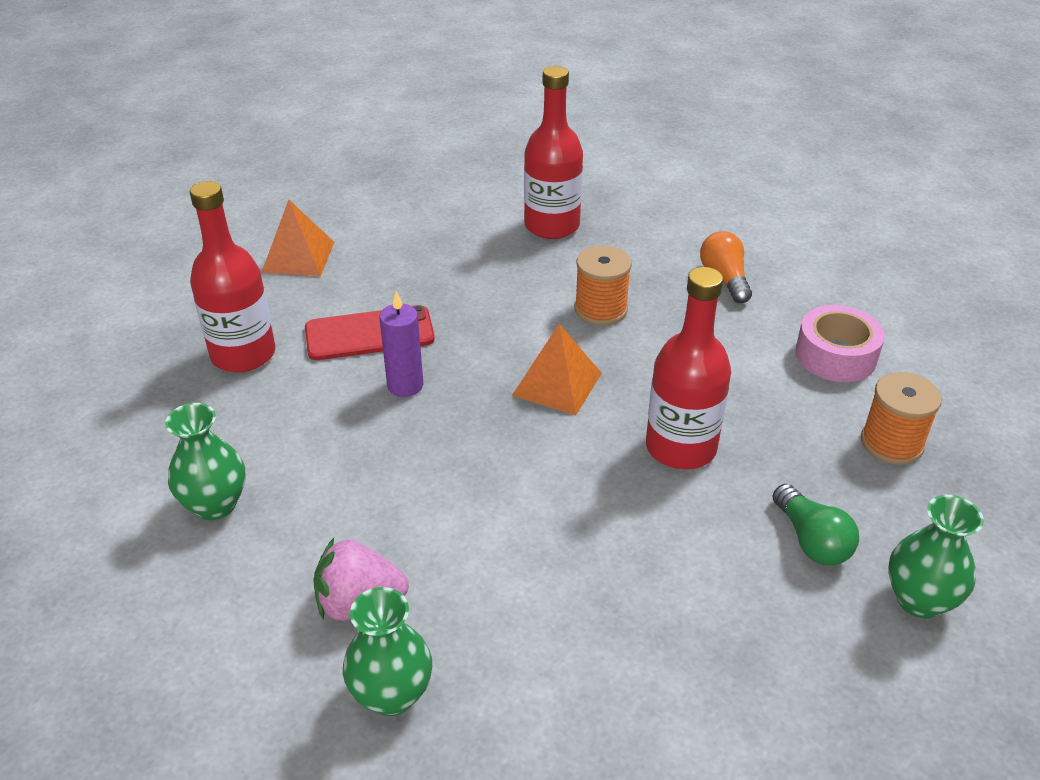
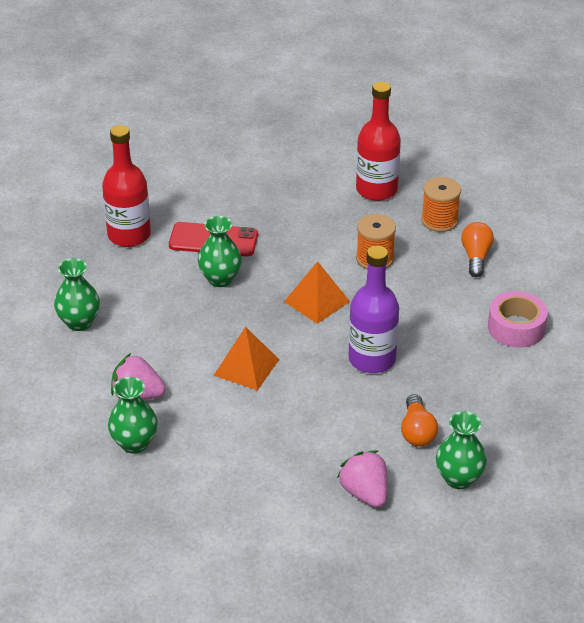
camera: 20 degrees right, 0 degrees up
(298, 257) = (190, 175): orange pyramid -> orange pyramid (246, 367)
(405, 385) = (220, 279): purple candle -> green vase
(681, 447) = (372, 359): red bottle -> purple bottle
(804, 669) = (365, 493): none -> pink strawberry
(811, 540) = (417, 431): green light bulb -> orange light bulb
(891, 443) = (511, 391): orange spool -> orange spool (439, 221)

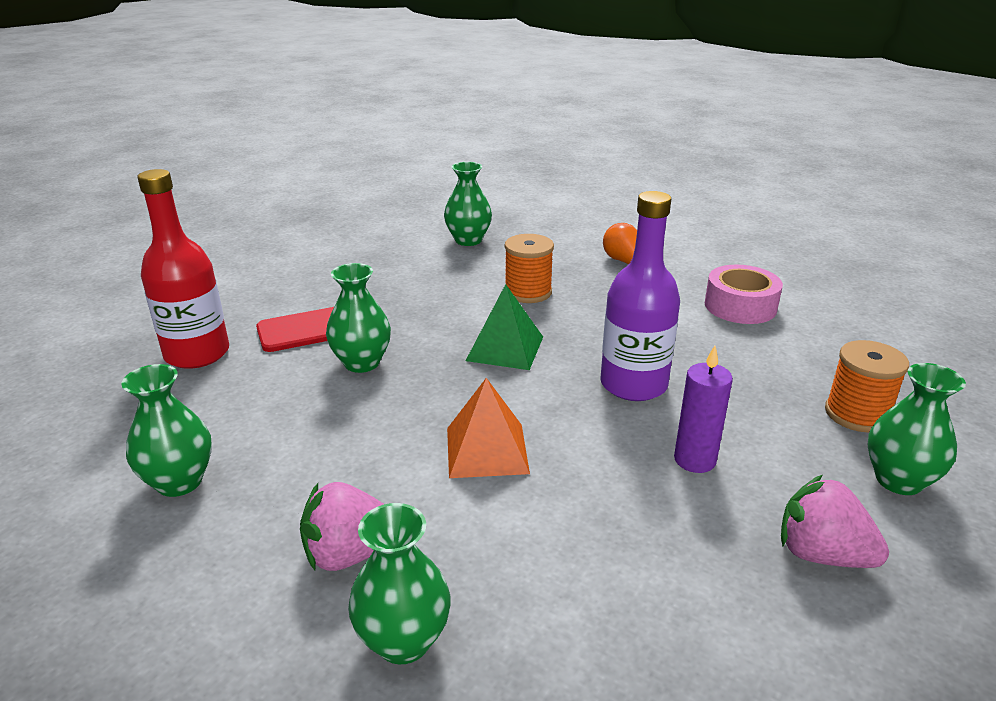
camera: 30 degrees left, 10 degrees down
(316, 301) = (505, 348): orange pyramid -> green pyramid
(356, 420) = (694, 460): none -> purple candle
(376, 190) = (468, 240): red bottle -> green vase
(417, 431) = (780, 444): orange light bulb -> none
(439, 221) = (557, 247): orange spool -> orange spool (856, 414)

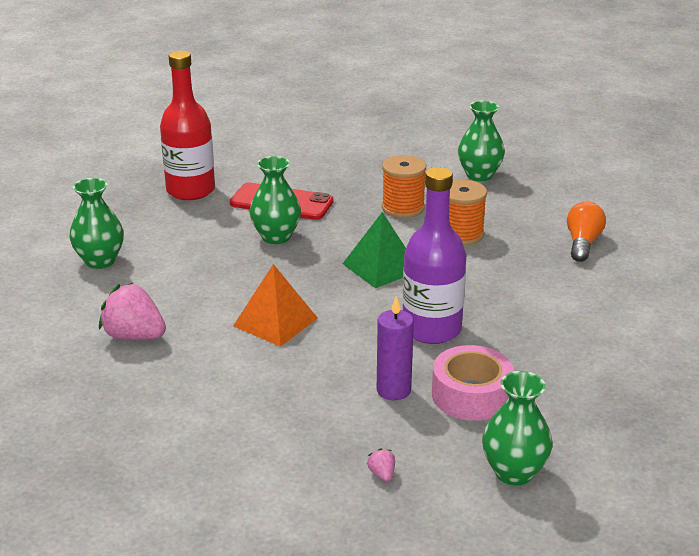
camera: 40 degrees right, 0 degrees up
(403, 640) = (108, 385): green vase -> none
(740, 306) = (621, 315): pink tape -> pink tape (471, 395)
(821, 554) = (382, 474): pink strawberry -> pink strawberry, size x0.42
(856, 414) = (566, 425): orange spool -> orange spool (403, 208)

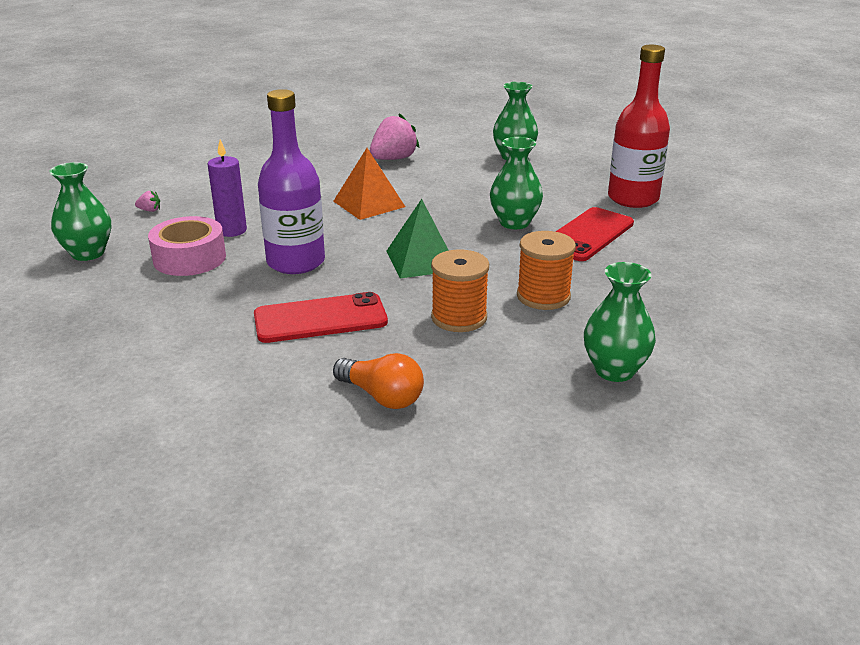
camera: 110 degrees right, 0 degrees up
(513, 290) = (320, 319): none -> red phone

